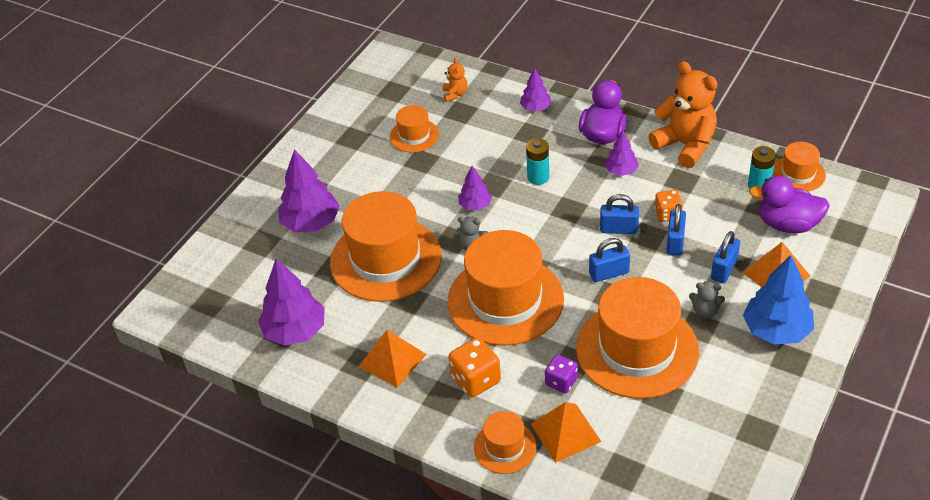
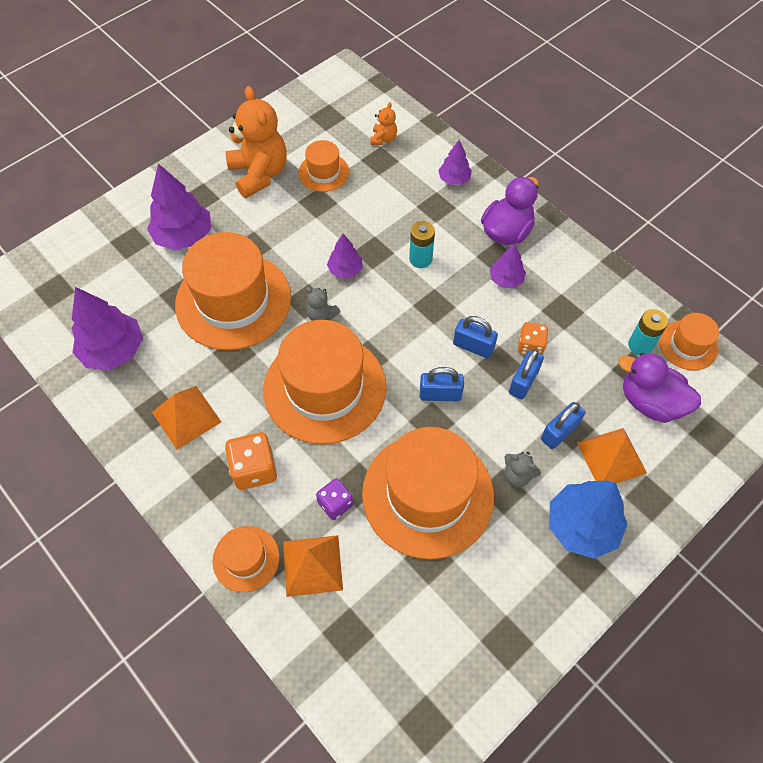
camera: 15 degrees right, 15 degrees up
(685, 145) = (585, 272): orange teddy bear -> orange teddy bear (259, 174)

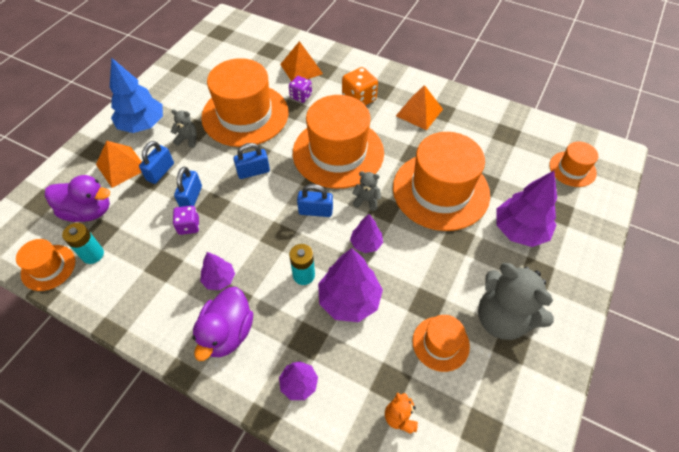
camera: 160 degrees right, 5 degrees down
(114, 350) = (497, 134): purple tree -> purple tree (349, 300)
(246, 558) = (339, 62): orange hat -> orange hat (572, 169)
(259, 174) = (502, 318): orange teddy bear -> grey teddy bear
(473, 346) = (236, 212): blue padlock -> blue padlock (315, 211)
(530, 346) = (189, 226): orange dice -> purple dice

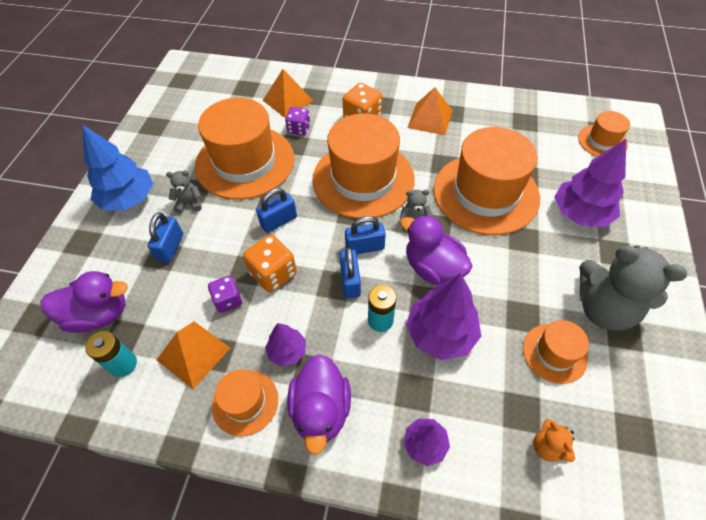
camera: 15 degrees left, 0 degrees up
(48, 267) = (72, 395): orange hat -> orange hat (245, 402)
(121, 166) = (121, 253): orange pyramid -> orange pyramid (193, 354)
(191, 197) = (218, 267): blue padlock -> blue padlock (350, 281)
(232, 214) = (273, 273): none -> orange dice
(366, 243) = (433, 268): purple tree -> purple duck

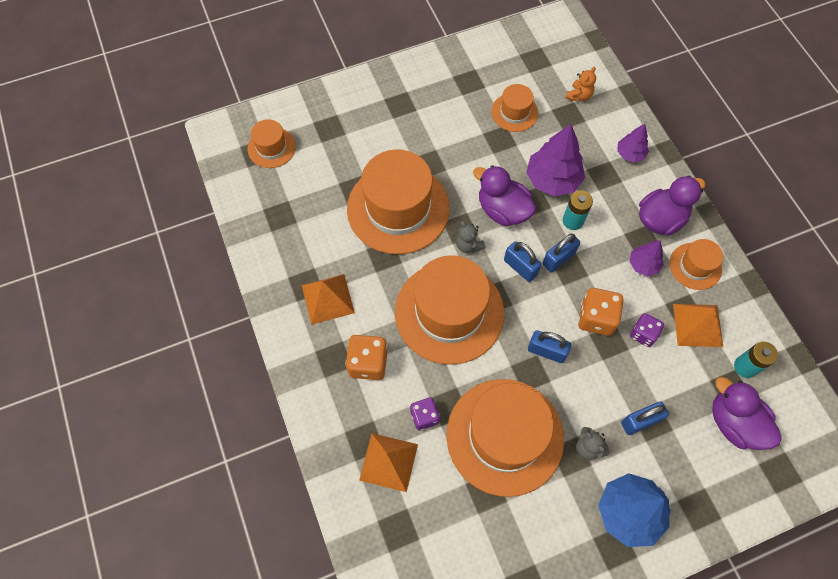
camera: 125 degrees left, 10 degrees up
(433, 268) = (502, 210): purple duck -> purple duck turned 120 degrees clockwise
(580, 214) = (375, 136): purple tree -> none
(603, 308) = (457, 97): grey teddy bear -> none

